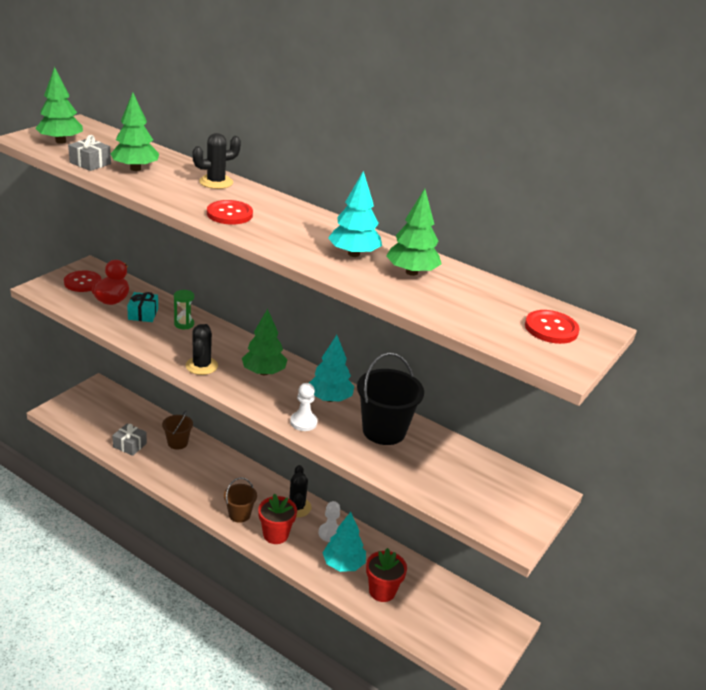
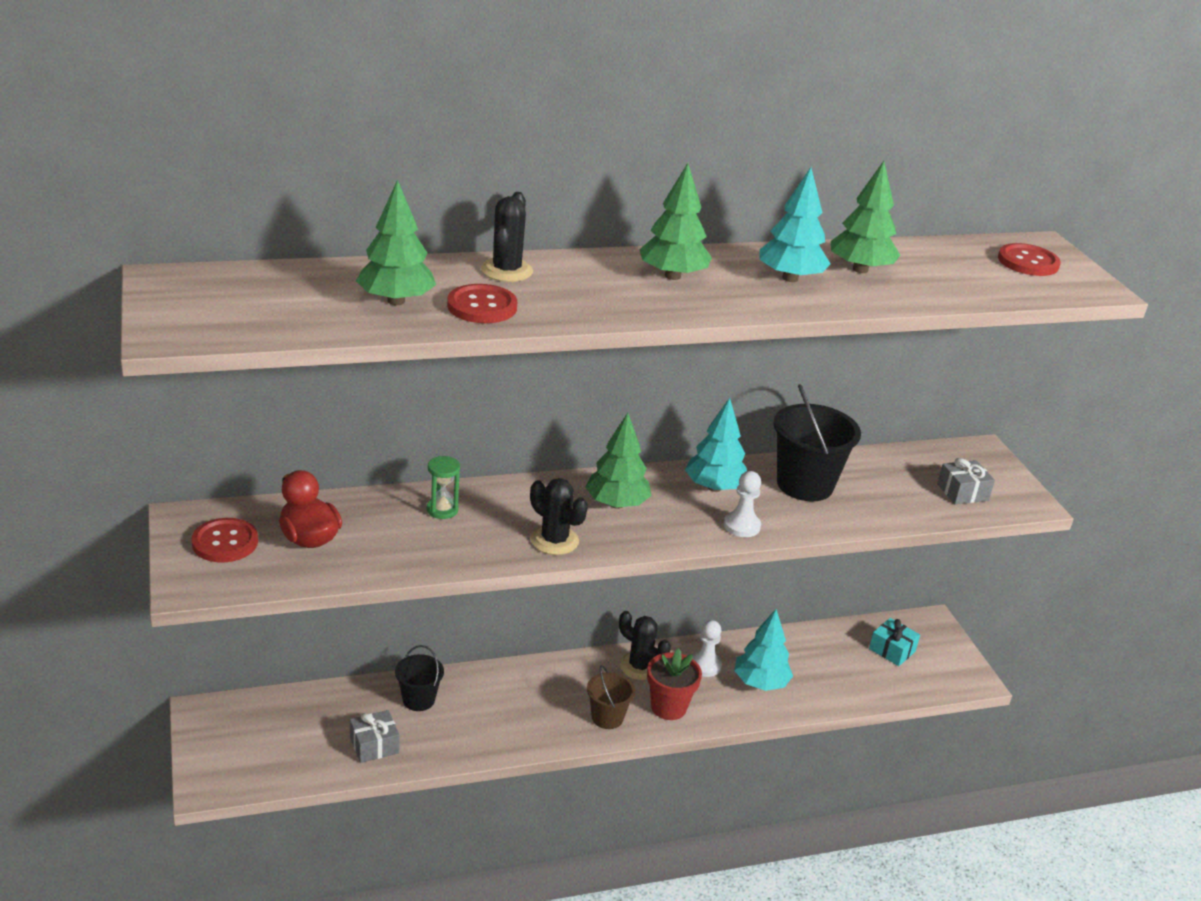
camera: 50 degrees left, 0 degrees up
(60, 141) = (219, 314): green tree -> green tree (672, 276)
(90, 163) = (334, 322): grey gift -> grey gift (962, 492)
(143, 314) = (377, 529): turquoise gift -> turquoise gift (892, 650)
(177, 443) = (418, 700): brown bucket -> black bucket
(229, 214) = (612, 299): red button -> red button (482, 306)
(382, 591) = (822, 678): red flower pot -> none

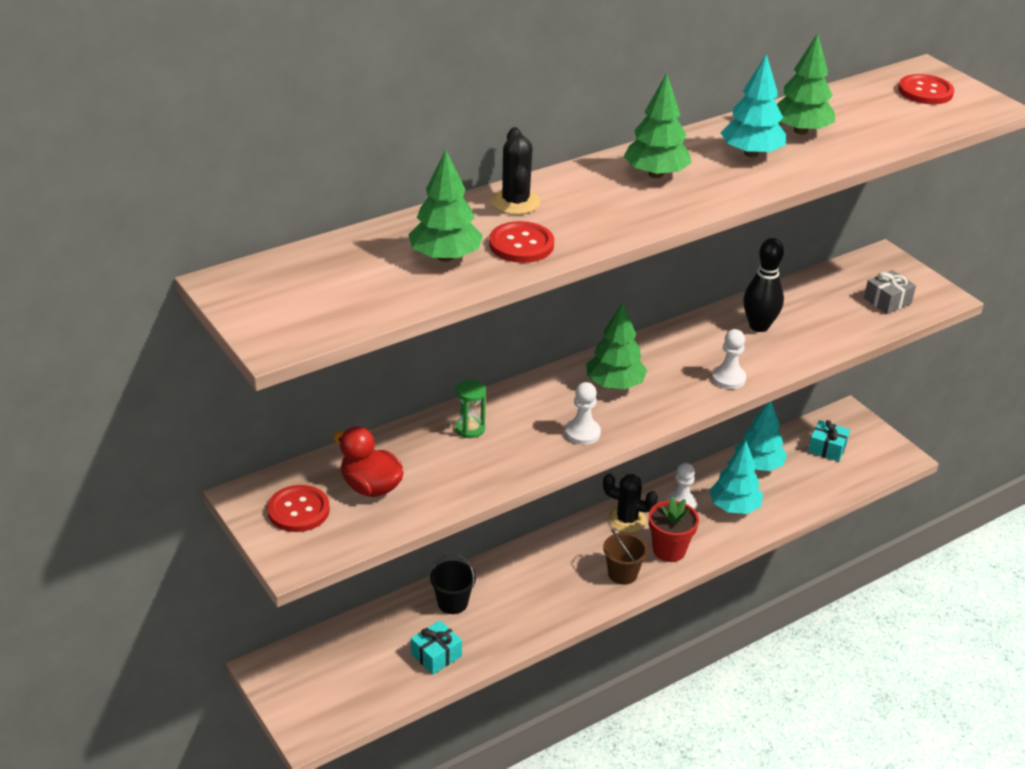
camera: 15 degrees left, 5 degrees up
(374, 745) = (436, 655): grey gift -> turquoise gift
(554, 540) = (582, 433): black cactus -> white pawn
(714, 487) = (687, 348): turquoise tree -> turquoise tree (758, 465)
(805, 485) = (759, 326): black bucket -> black bowling pin

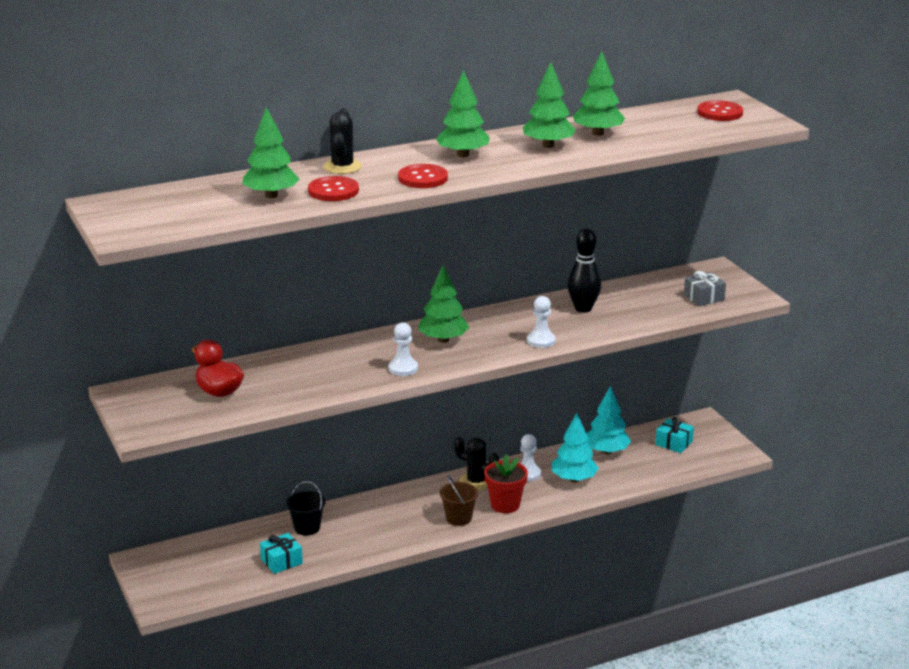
camera: 10 degrees right, 10 degrees down
(298, 510) = (157, 402): red button -> red button (423, 178)
(470, 429) = (312, 361): green hourglass -> none
(751, 153) = (548, 145): turquoise tree -> green tree

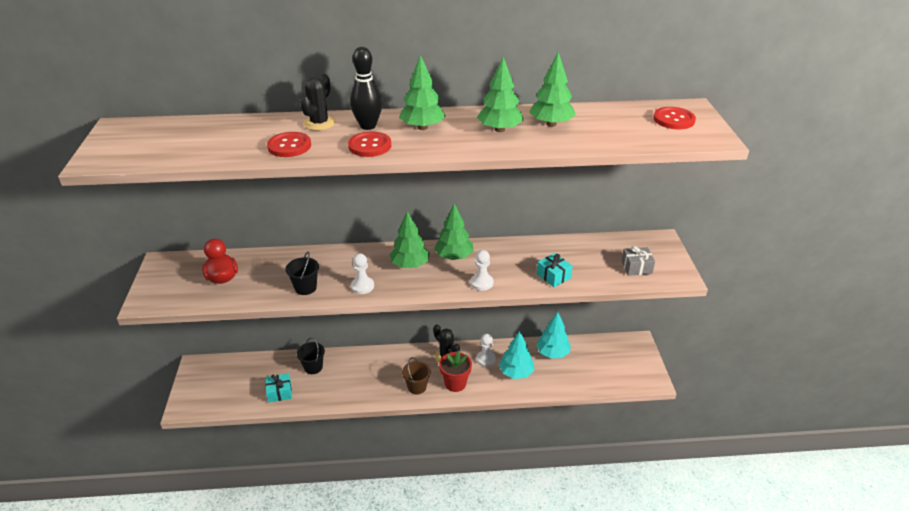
camera: 20 degrees right, 10 degrees up
(271, 195) = (239, 142): green tree -> green tree (454, 257)
(334, 382) = (305, 288): none -> black bucket
(583, 308) = (533, 258): black bowling pin -> black bowling pin (368, 126)
(673, 443) = (606, 358): turquoise gift -> turquoise gift (553, 276)

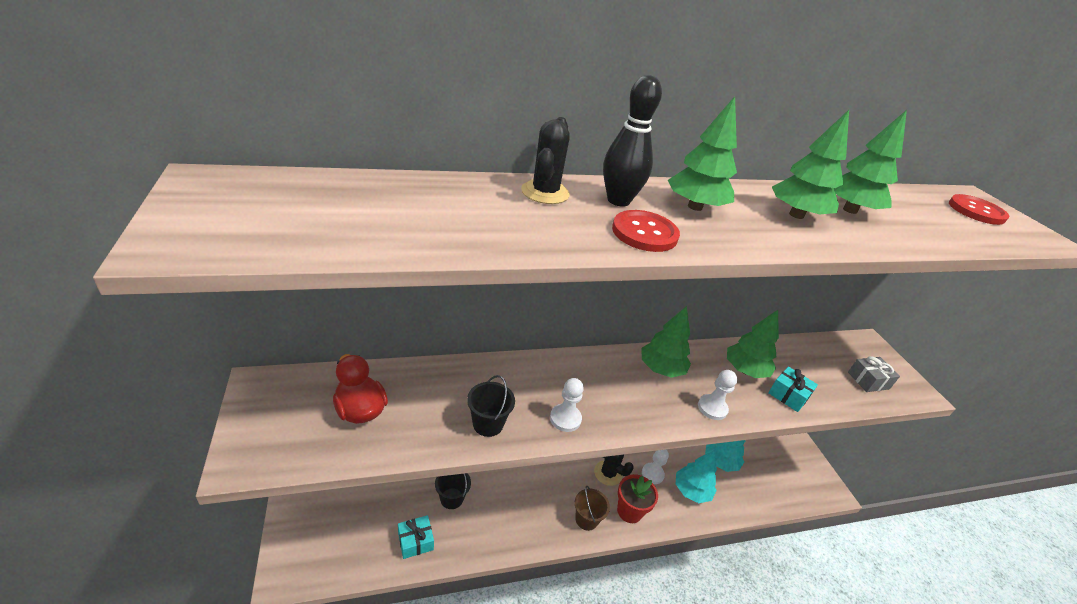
camera: 15 degrees left, 0 degrees up
(289, 146) = (522, 228): red button -> none
(410, 265) = (613, 382): green tree -> green tree (745, 370)

